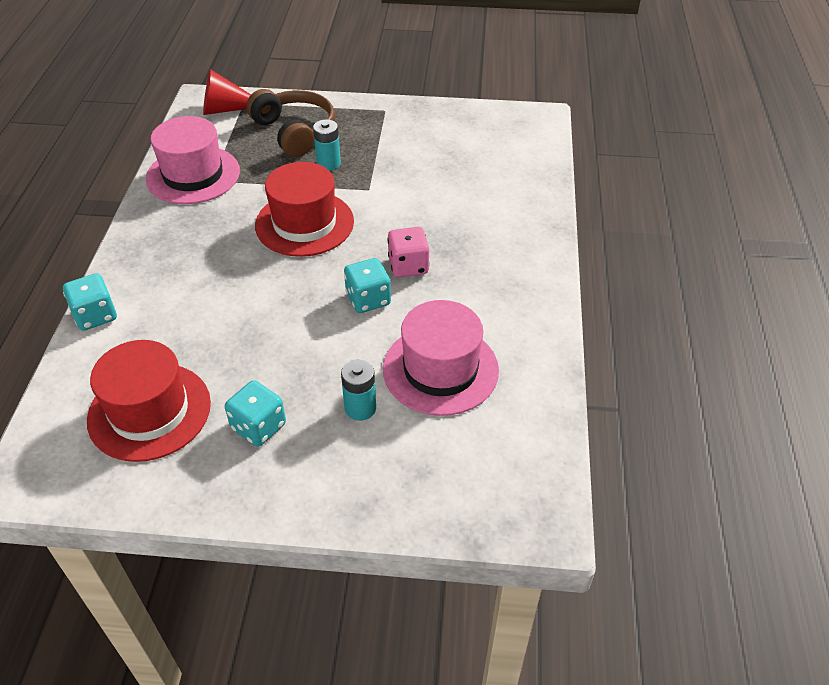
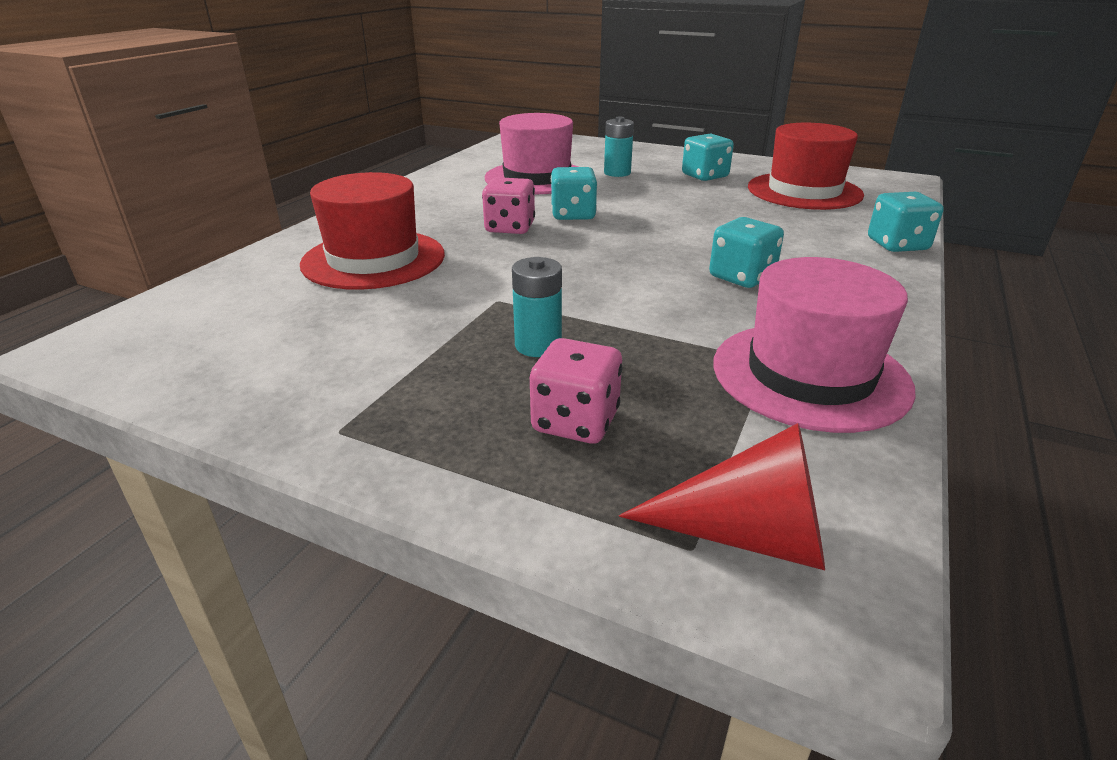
camera: 160 degrees left, 15 degrees down
(223, 244) = (741, 277): none -> turquoise dice
(295, 132) = (575, 421): brown headphones -> pink dice
(304, 223) = (617, 279): red hat -> red hat (374, 259)

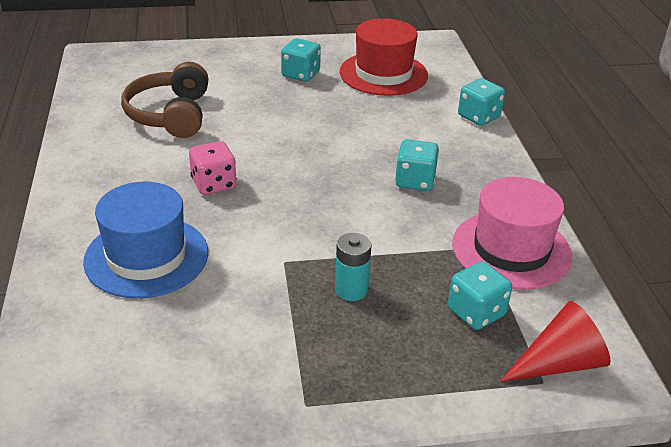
camera: 35 degrees left, 5 degrees up
(374, 259) = (146, 256): red hat -> blue hat
(537, 178) = (170, 115): pink hat -> brown headphones
(573, 215) = (246, 153): turquoise dice -> turquoise dice (476, 312)
(575, 421) = (427, 336): pink dice -> none
(617, 173) = (230, 89): turquoise battery -> none

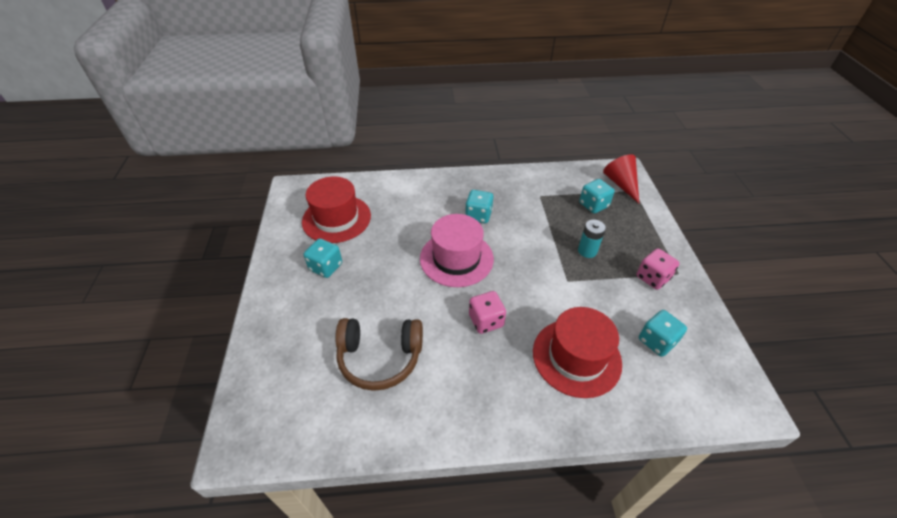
camera: 85 degrees left, 10 degrees up
(146, 256) = (576, 357): blue hat -> red hat
(293, 364) = (652, 278): none -> pink dice
(478, 117) = (405, 180): turquoise dice -> turquoise dice (656, 341)
(511, 249) = (541, 186): pink hat -> pink hat (456, 258)

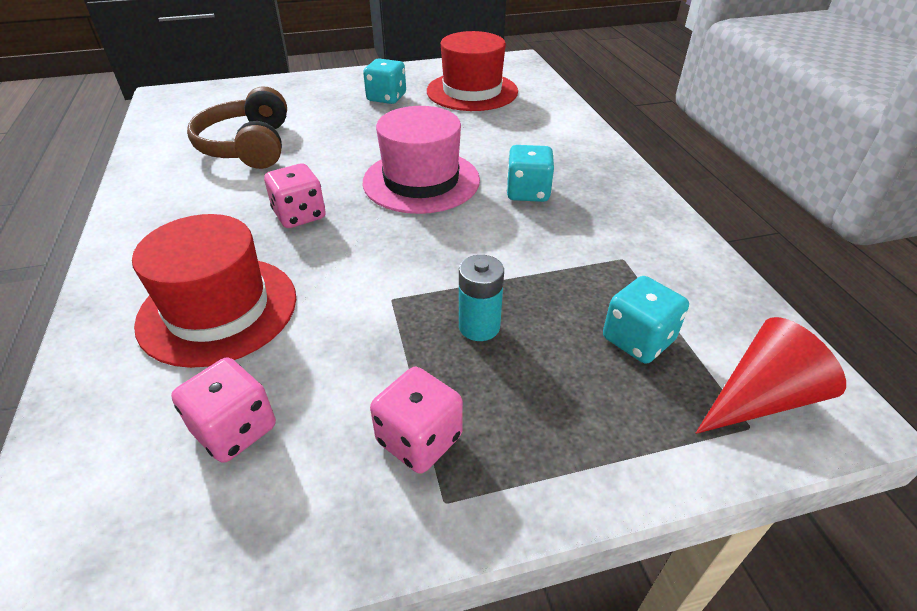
camera: 80 degrees right, 5 degrees down
(656, 341) = (235, 429): turquoise dice -> pink dice

